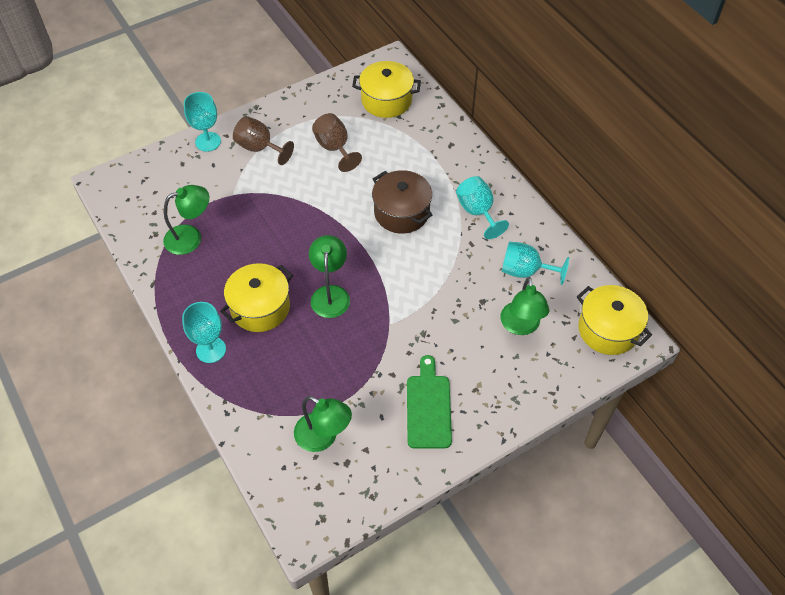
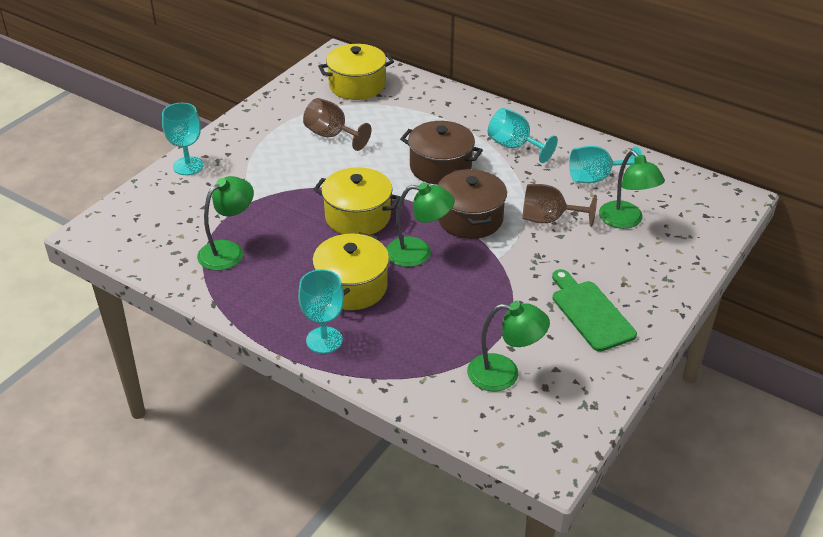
camera: 25 degrees left, 15 degrees down
(259, 148) = (250, 156): brown goblet -> brown goblet (548, 219)
(330, 294) = (418, 253): green lamp -> green lamp turned 120 degrees clockwise
(392, 275) = (470, 219): none -> brown pot
(608, 330) = (706, 199): yellow pot -> yellow pot (358, 217)

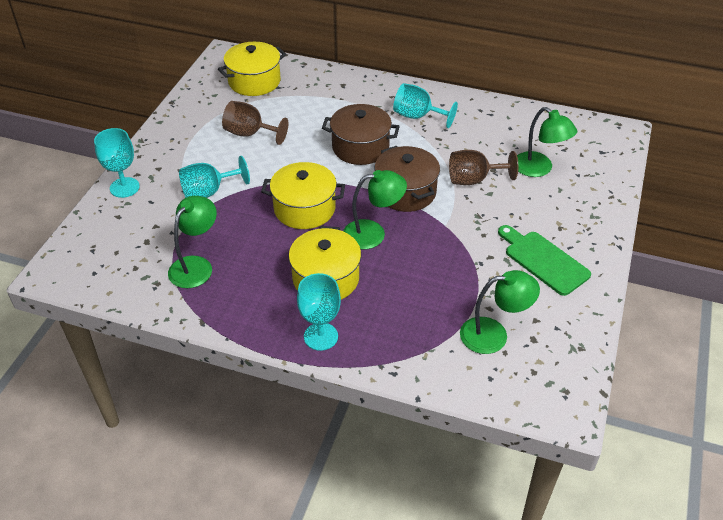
camera: 15 degrees left, 5 degrees up
(595, 178) = (498, 134): turquoise goblet -> turquoise goblet (209, 192)

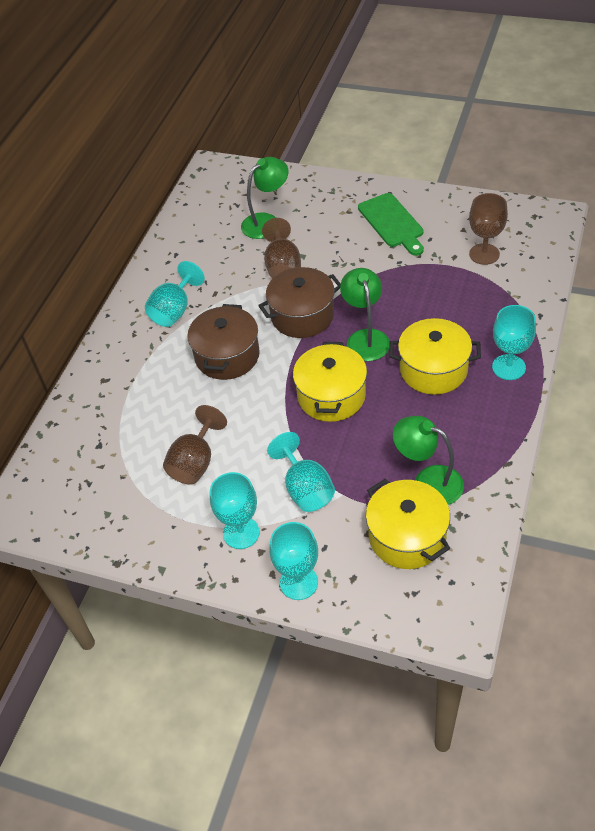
camera: 85 degrees left, 5 degrees up
(178, 158) = (241, 533): none -> turquoise goblet
(254, 81) = (83, 472): yellow pot -> yellow pot (407, 536)
(494, 334) = (484, 254): green lamp -> brown goblet
(544, 261) = (392, 223): green cutting board -> green cutting board turned 75 degrees counterclockwise

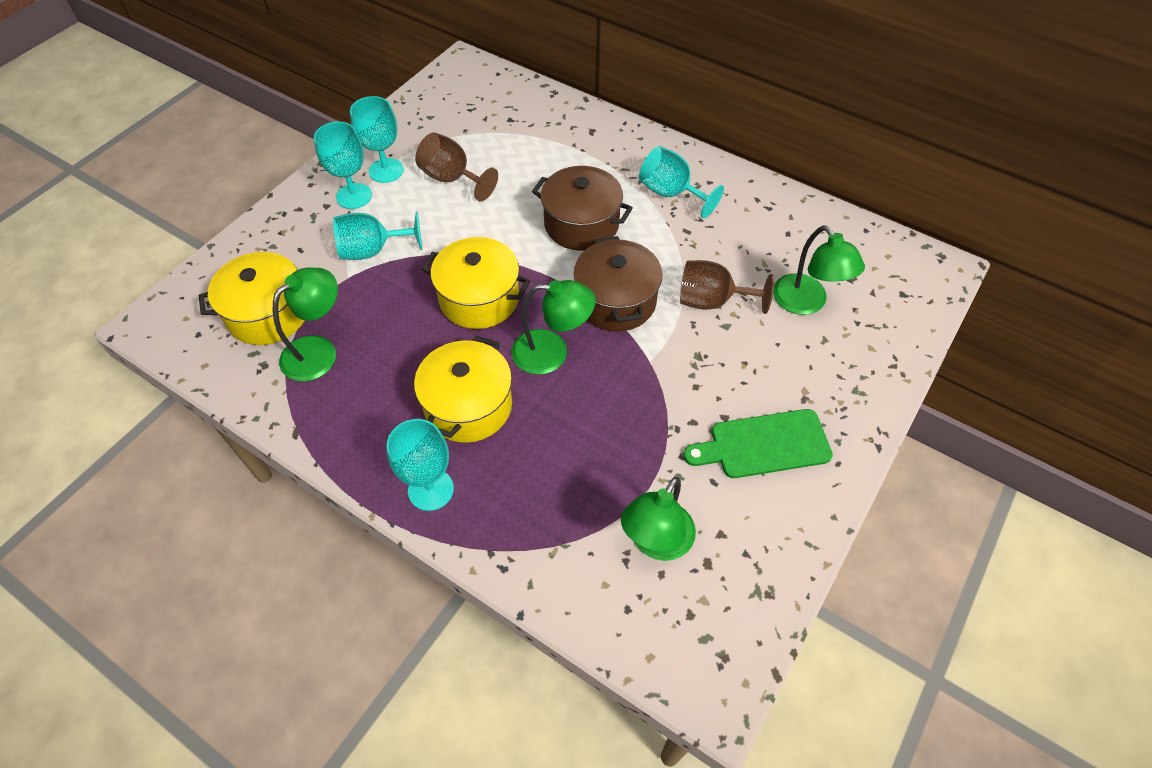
camera: 100 degrees right, 5 degrees up
(298, 582) = (277, 224): turquoise goblet -> turquoise goblet (386, 170)
(484, 254) = (656, 542): brown goblet -> green lamp

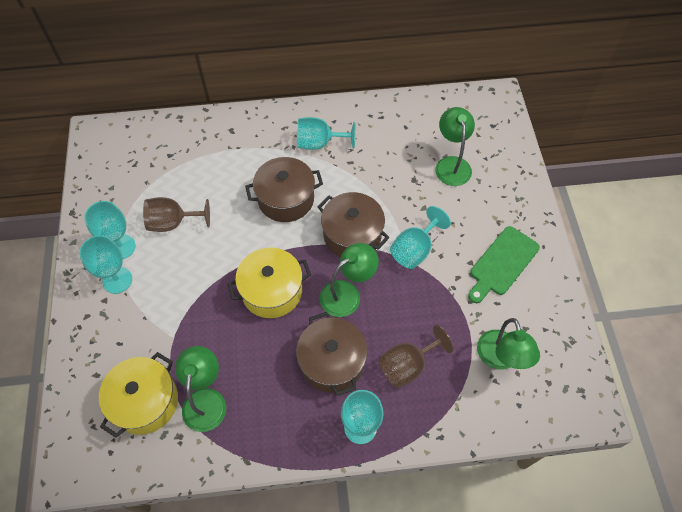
camera: 40 degrees left, 5 degrees up
(372, 250) = (170, 308): turquoise goblet -> turquoise goblet (414, 250)
(468, 406) = (332, 362): yellow pot -> brown pot
(711, 301) = (403, 198): brown goblet -> brown goblet (407, 365)
(806, 303) = (451, 164): green lamp -> green lamp turned 120 degrees counterclockwise

